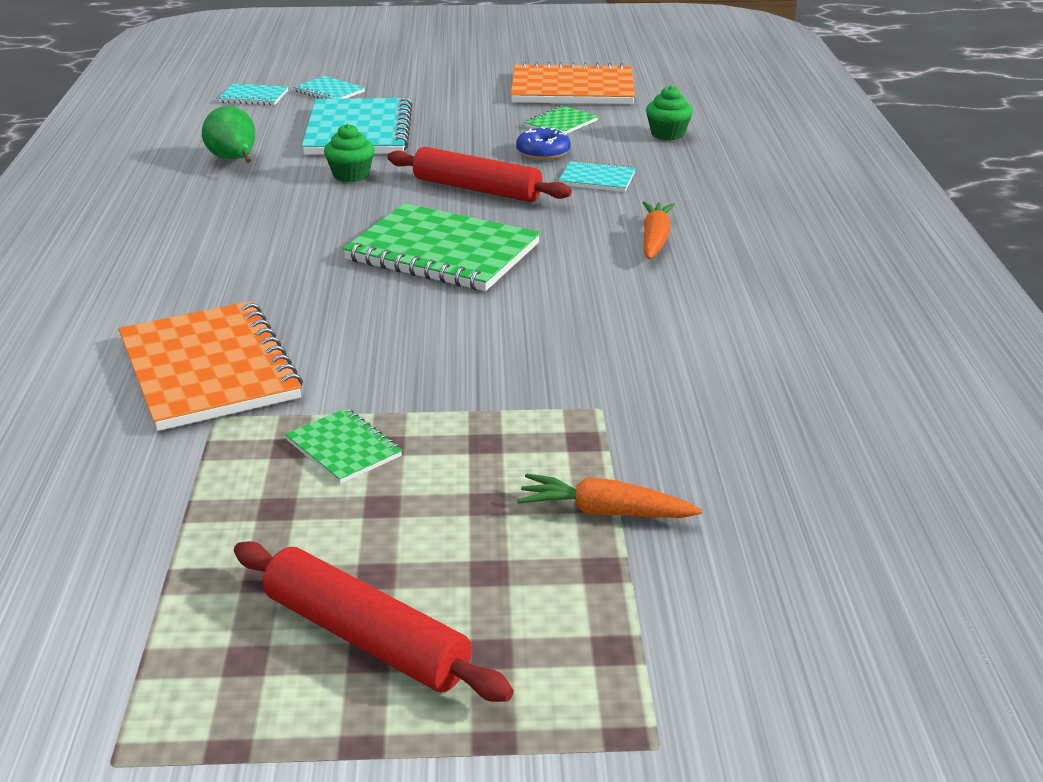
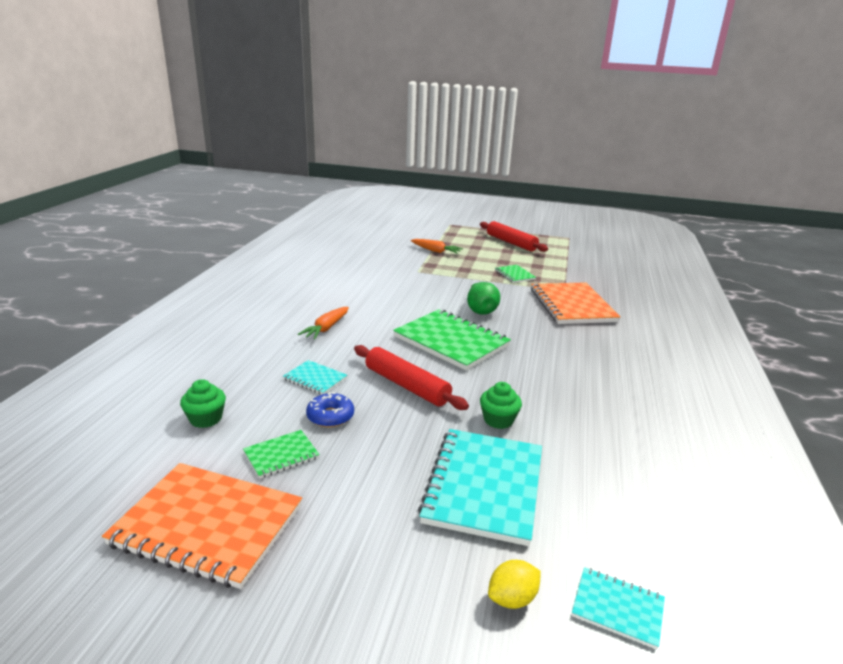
camera: 165 degrees left, 5 degrees down
(234, 160) = (603, 461): green pear -> green pear (480, 310)
(329, 92) = (512, 598): turquoise notebook -> yellow lemon

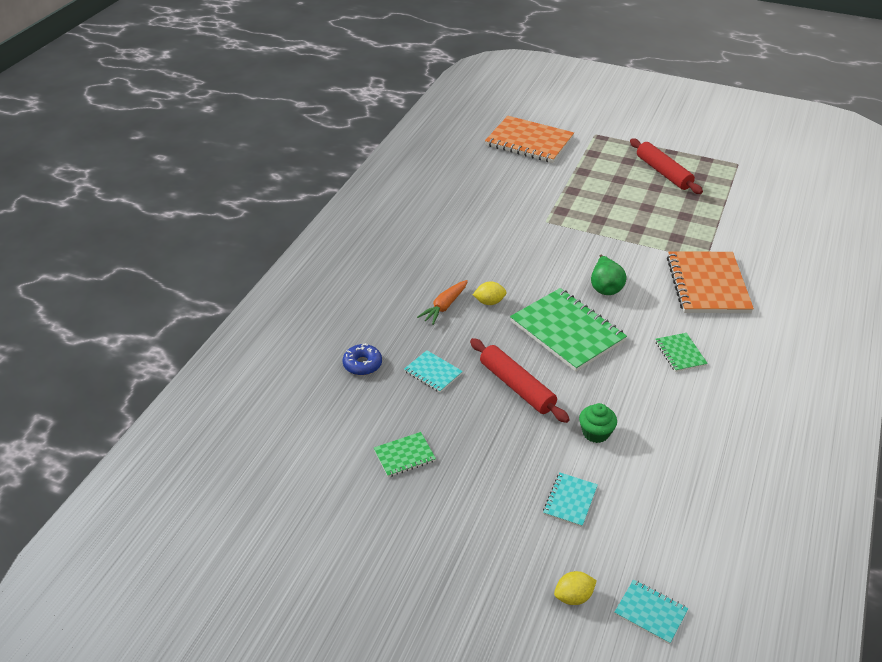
camera: 10 degrees right, 15 degrees up
(206, 419) = (340, 412): green cupcake -> none
(208, 525) = (351, 515): orange notebook -> orange notebook (529, 142)
(330, 416) = (446, 417): blue donut -> blue donut (362, 364)
(371, 324) = (489, 302): none -> yellow lemon
(435, 251) = (570, 186): orange carrot -> none
(484, 486) = (570, 501): turquoise notebook -> turquoise notebook, size x0.48
(514, 275) = (655, 231): green notebook -> green notebook (680, 353)

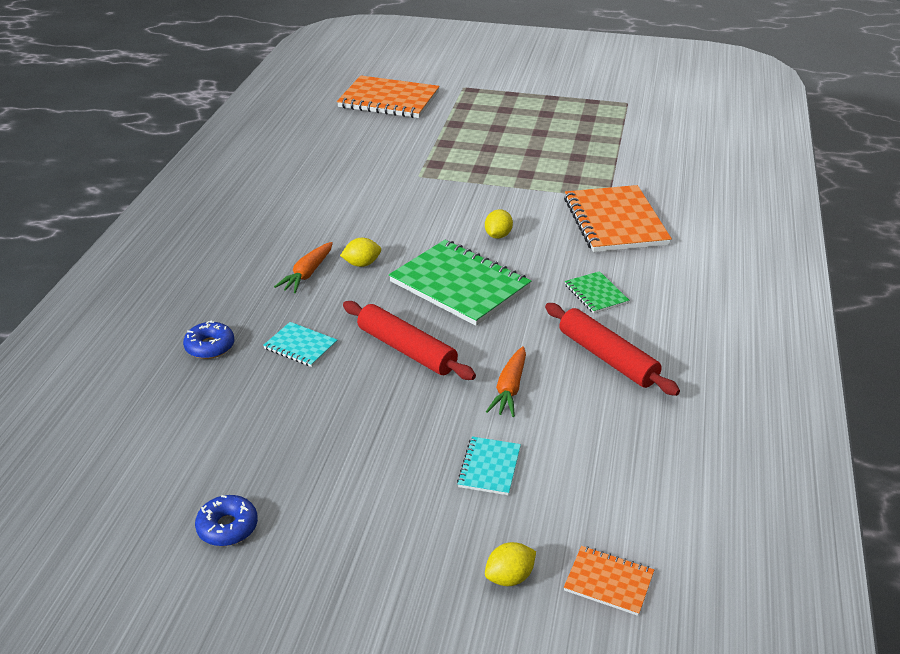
camera: 10 degrees left, 5 degrees down
(364, 522) = (227, 527): none -> blue donut
(404, 456) = (273, 442): green notebook -> none
(595, 433) = (510, 389): green cupcake -> orange carrot
(605, 287) = (498, 235): green pear -> yellow lemon
(650, 612) = (608, 582): turquoise notebook -> orange notebook
(663, 172) = (546, 117): red rolling pin -> red rolling pin (607, 357)

